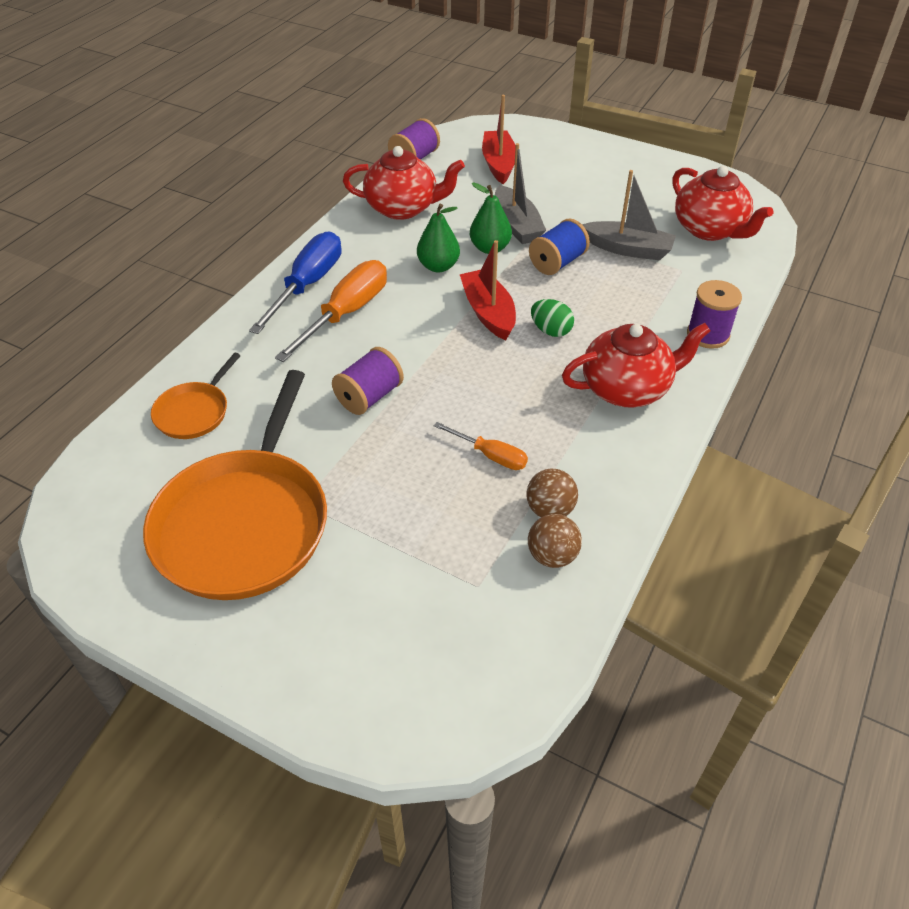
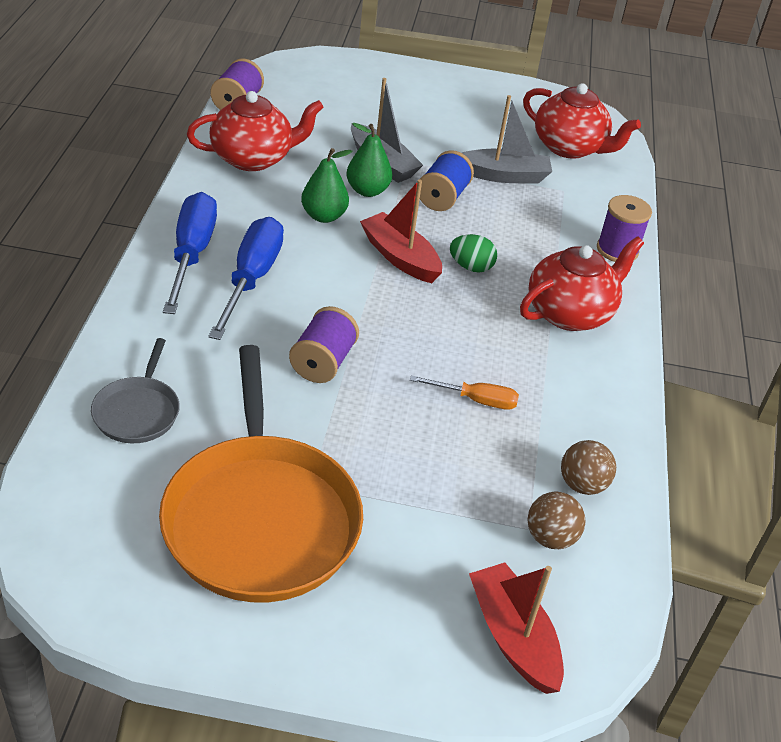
camera: 25 degrees left, 5 degrees down
(194, 412) = (138, 411): orange pan -> grey pan
(346, 313) = (251, 279): orange screwdriver -> blue screwdriver
(499, 164) = (331, 101): red boat -> red boat (513, 637)
(550, 510) = (558, 442): brown ball -> brown ball (550, 538)

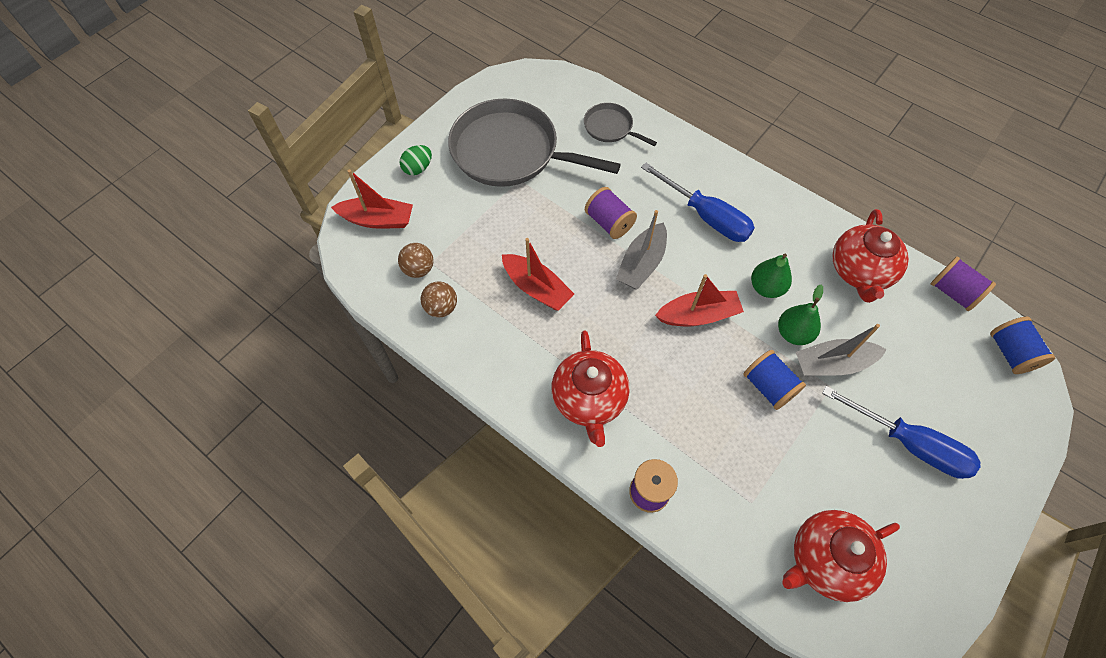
camera: 125 degrees right, 20 degrees up
(191, 254) = (744, 194): blue screwdriver -> blue screwdriver (909, 444)
(260, 517) = (510, 151): orange pan -> grey pan
(285, 72) = (1010, 353): none -> blue spool
(471, 267) = (669, 358): green egg -> green egg (418, 168)
(476, 400) = (536, 288): orange screwdriver -> red boat
(504, 176) = (789, 459): grey boat -> grey boat (641, 264)

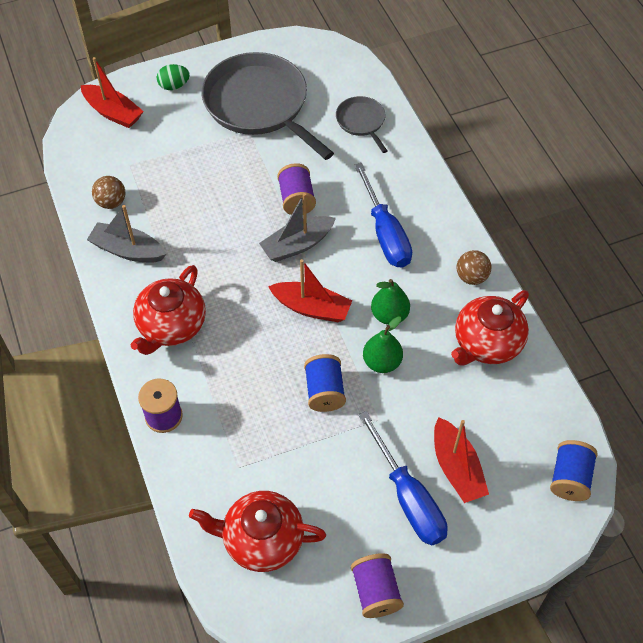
camera: 30 degrees right, 5 degrees down
(418, 269) = (116, 165): brown ball -> brown ball (471, 277)
(536, 288) = (196, 223): red boat -> red boat (456, 467)
(832, 364) = (395, 403): grey boat -> grey boat (128, 250)
(952, 292) = (560, 403): purple spool -> purple spool (375, 591)

